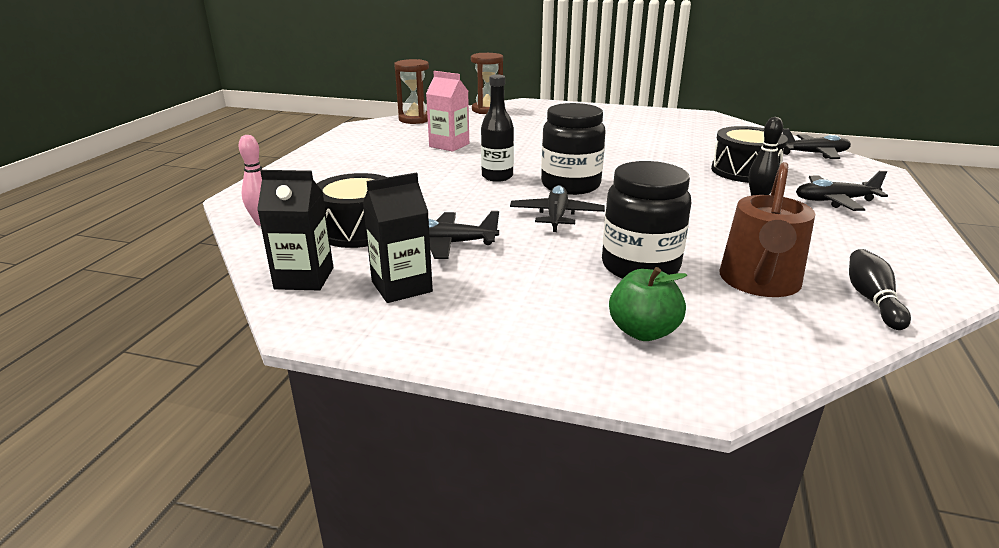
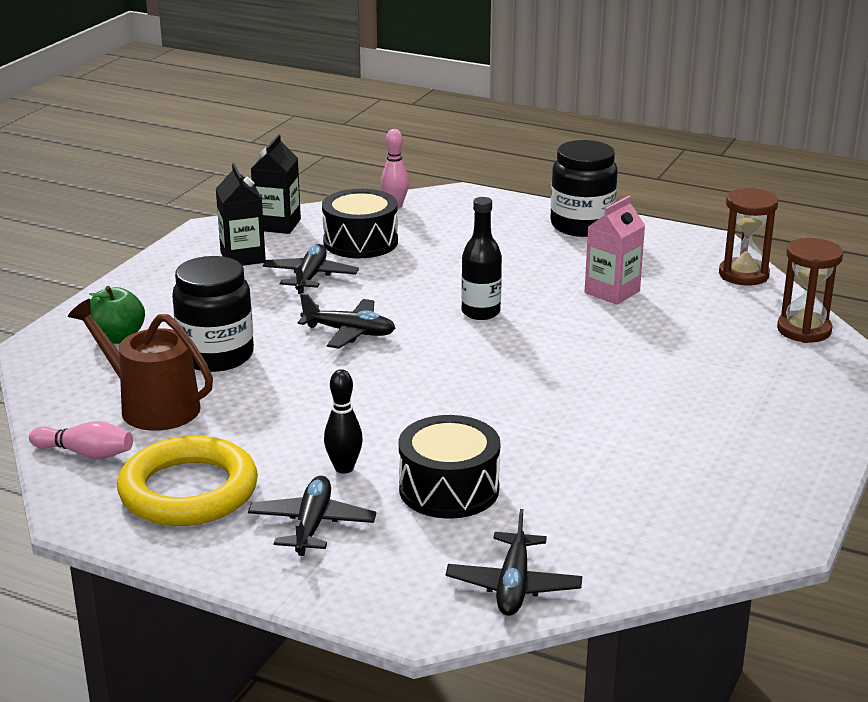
camera: 100 degrees right, 0 degrees up
(570, 185) = (437, 352): black jar -> black jar (582, 225)
(857, 244) = (188, 491): none -> yellow ring
(872, 300) = (86, 453): black bowling pin -> pink bowling pin

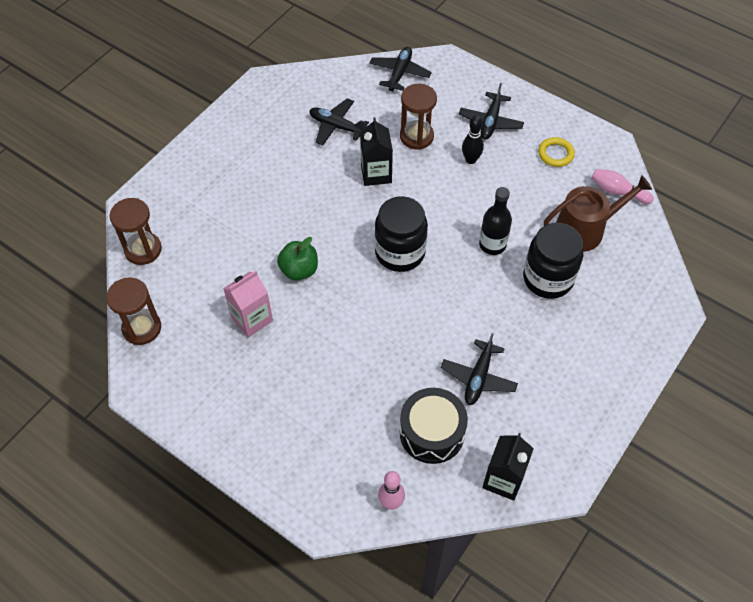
camera: 170 degrees left, 30 degrees up
(117, 337) = (620, 311): green apple -> green apple (299, 270)
(152, 406) = (585, 229): brown watering can -> brown watering can turned 60 degrees counterclockwise
(188, 491) = (555, 154): yellow ring -> yellow ring, size x0.48
(243, 257) = (533, 420): black carton -> black carton (376, 174)
(349, 332) = (455, 294): black plane -> black plane (336, 126)
(449, 489) = (416, 136): black drum -> brown hourglass
(480, 312) = (357, 305): black bottle -> black bottle (492, 245)
(582, 225) = (233, 433): black jar -> black jar (400, 252)

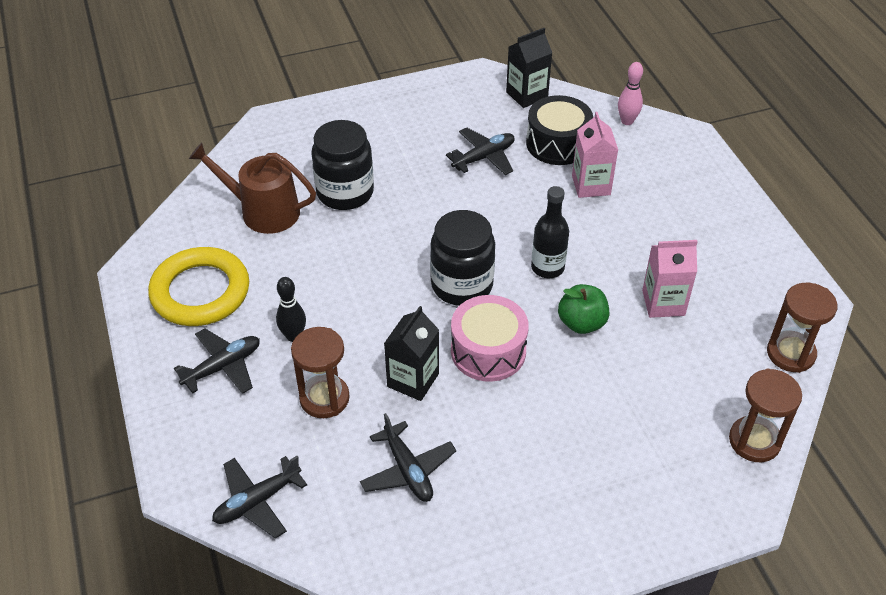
camera: 145 degrees left, 10 degrees down
(346, 216) = (488, 351): none -> pink drum
(373, 401) = (591, 185): none -> pink carton
(492, 245) = (364, 244): black bottle -> black bottle (547, 268)
(555, 154) = (200, 292): yellow ring -> yellow ring, size x2.07
(617, 191) = (190, 225): pink bowling pin -> none

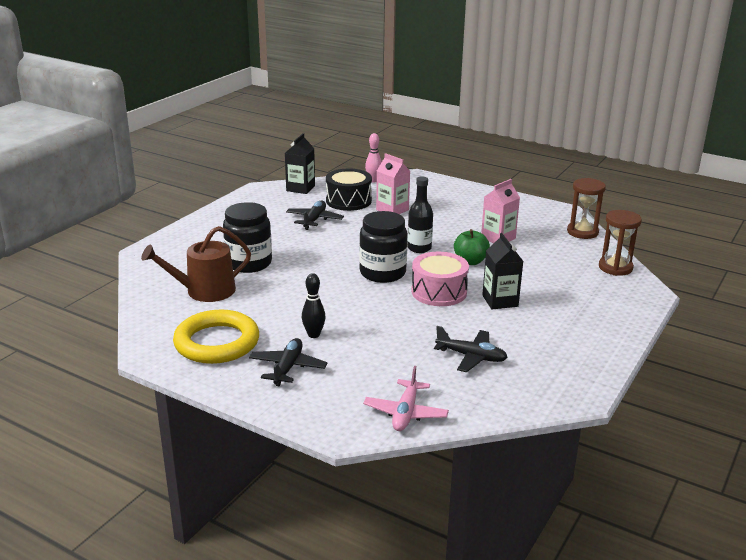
camera: 40 degrees left, 20 degrees down
(257, 501) = (405, 413): black plane -> pink plane
(324, 398) = (376, 351): brown hourglass -> none
(413, 380) = (416, 321): black carton -> black carton (500, 301)

